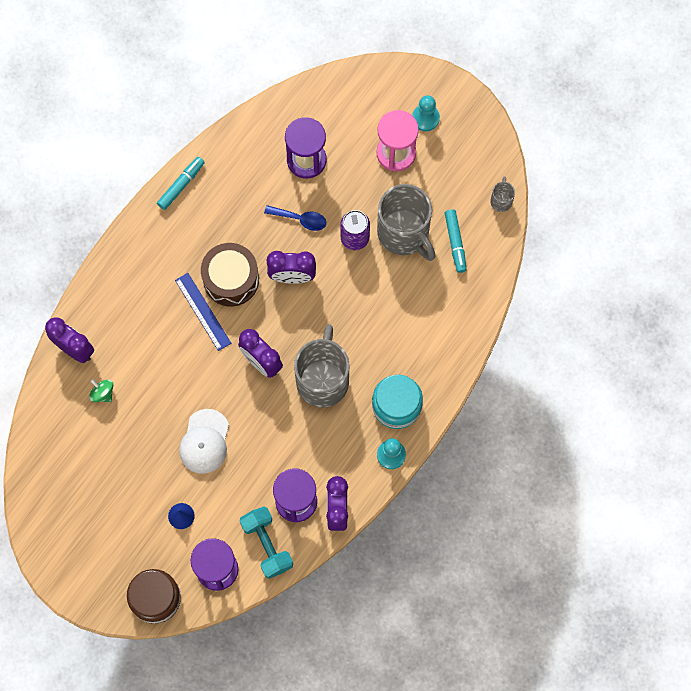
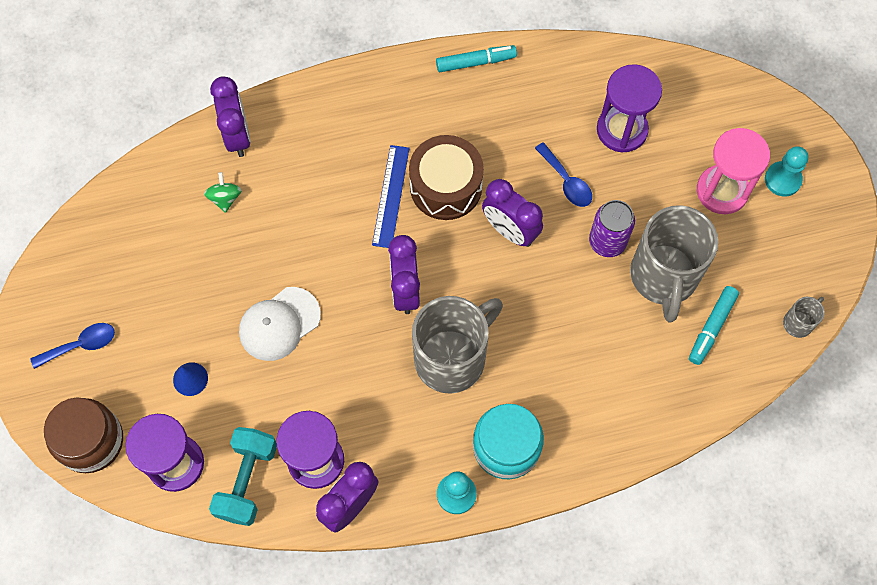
camera: 40 degrees right, 5 degrees down
(97, 550) = (81, 345): none -> blue spoon

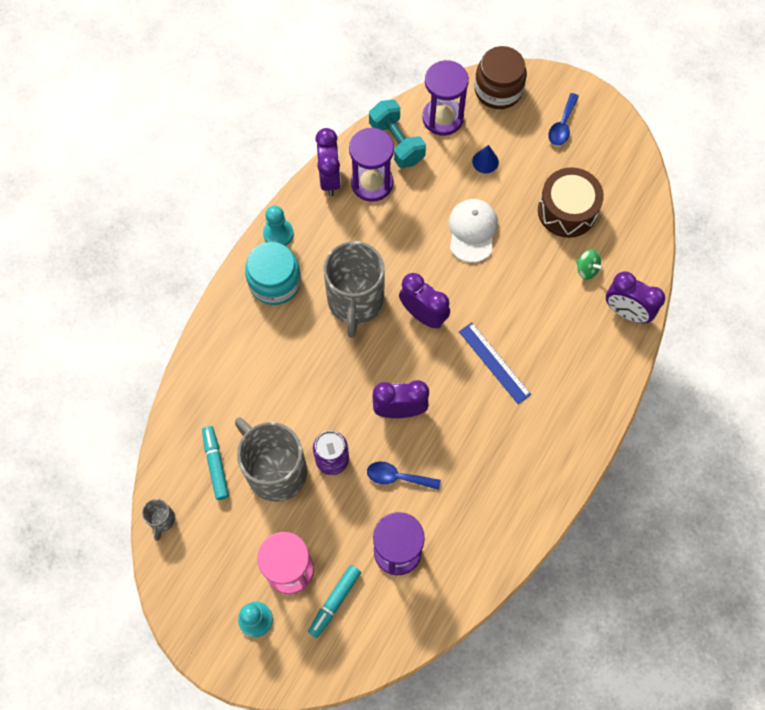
camera: 135 degrees right, 0 degrees up
(446, 186) = (468, 400): brown drum -> brown drum (567, 211)
(476, 62) = (542, 506): turquoise marker -> turquoise marker (334, 602)

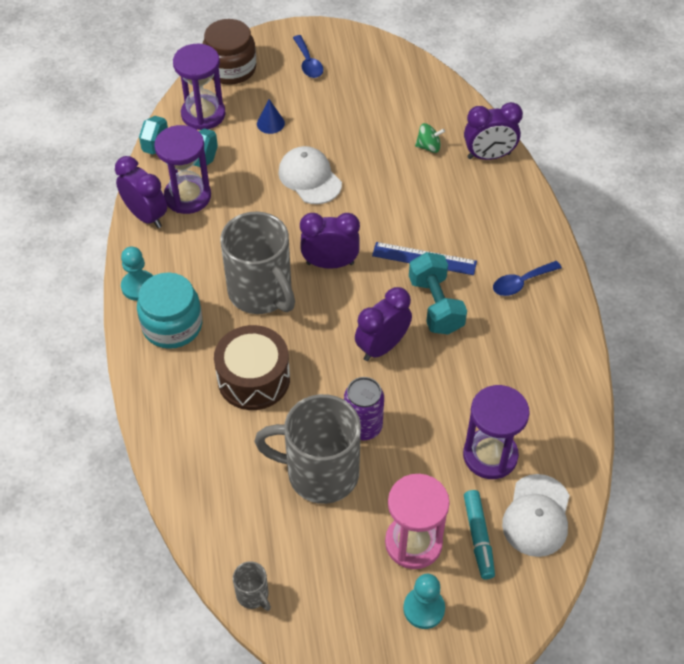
camera: 40 degrees left, 15 degrees down
(216, 464) = (259, 509): turquoise marker -> none
(387, 620) = (536, 516): none -> white cap
(397, 477) = (432, 399): blue spoon -> blue spoon (521, 283)
(467, 407) = (436, 305): none -> turquoise dumbbell
(567, 211) = (372, 117): brown drum -> brown drum (253, 379)

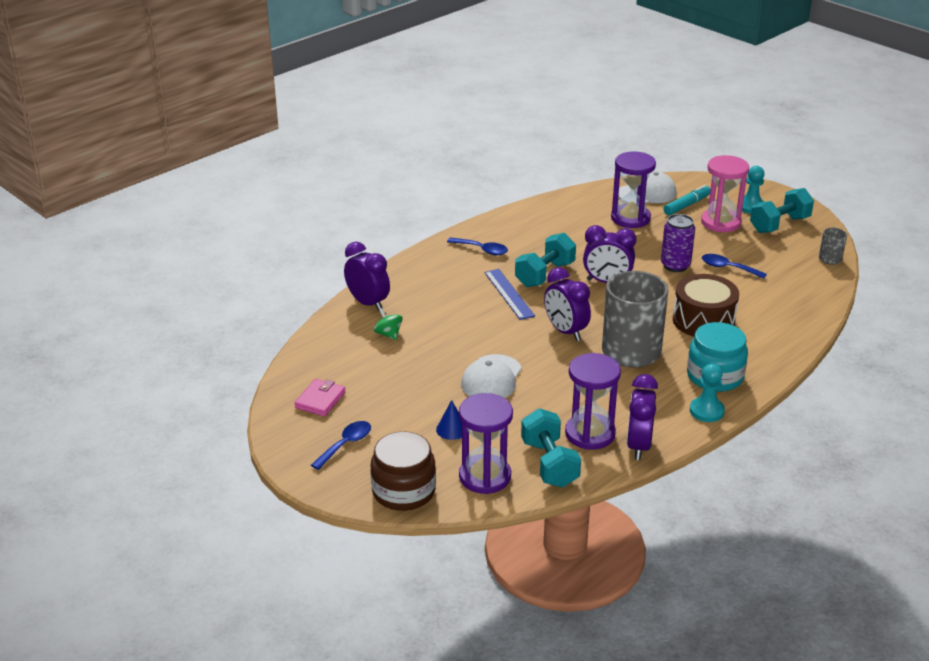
camera: 125 degrees left, 20 degrees down
(319, 472) = (728, 268): grey mug -> blue spoon
(361, 605) = (779, 224): none -> turquoise dumbbell
(373, 71) = (320, 400): none -> pink wallet

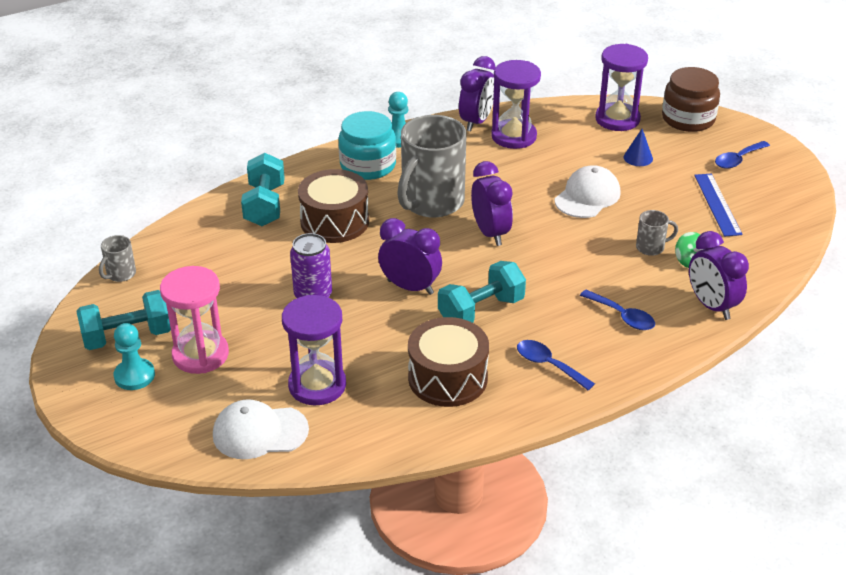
camera: 165 degrees left, 5 degrees up
(320, 400) = (764, 202): pink wallet -> none
(423, 341) = (651, 247): none -> grey mug
(509, 294) = (536, 290): blue ruler -> blue ruler (717, 204)
(547, 233) = (447, 378): none -> brown drum
(549, 463) = (559, 120): turquoise dumbbell -> turquoise dumbbell (265, 205)
(686, 205) = (220, 396): turquoise marker -> none
(728, 268) = (253, 282): blue spoon -> blue spoon (622, 316)

